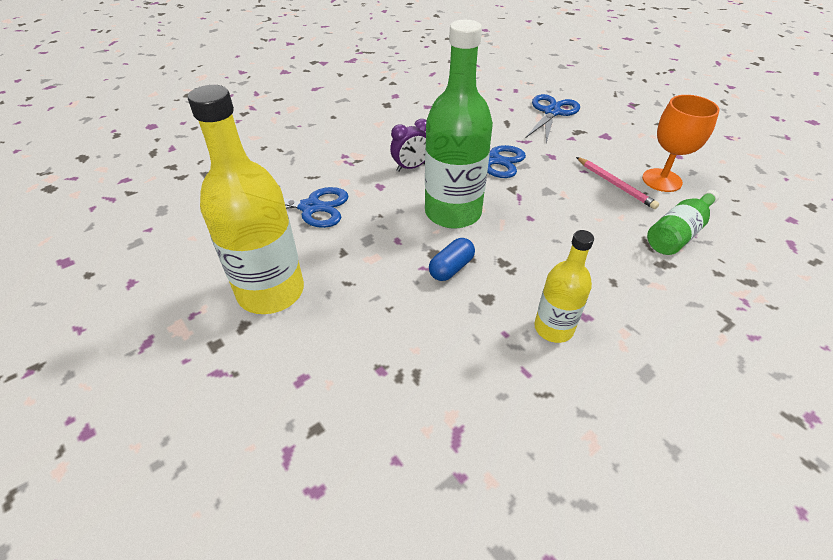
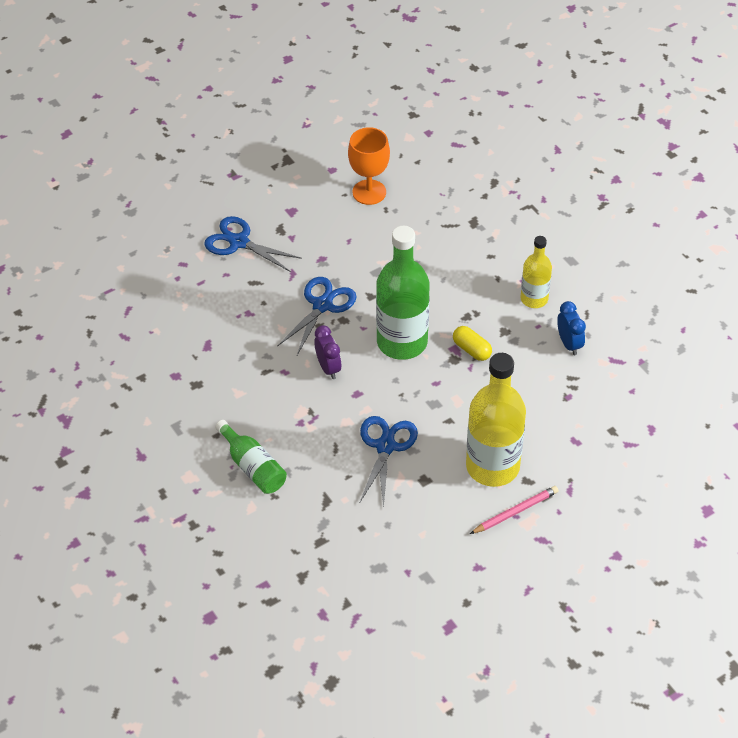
camera: 85 degrees left, 5 degrees up
(451, 268) = (472, 349): blue capsule -> yellow capsule
(479, 371) = (569, 344): none -> blue clock
(615, 184) = (372, 224): pink pencil -> pink pencil (515, 511)
(678, 233) = (440, 204): green bottle -> green bottle (253, 467)

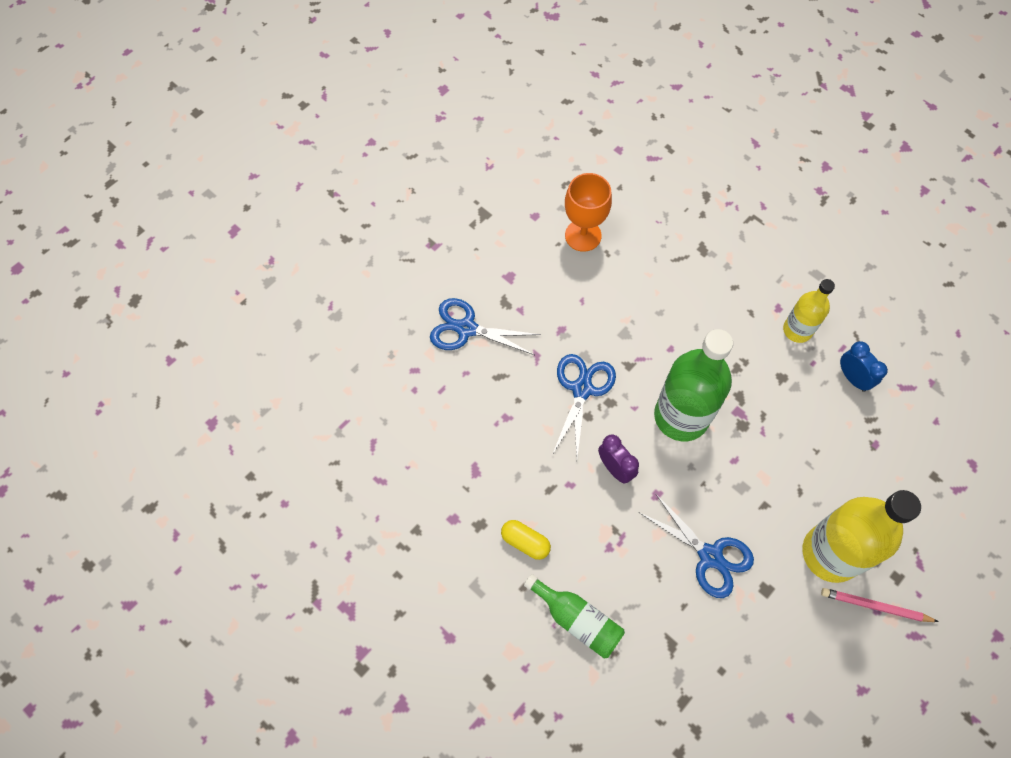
camera: 15 degrees left, 15 degrees up
(385, 446) = (710, 556): blue scissors -> blue scissors turned 135 degrees clockwise
(472, 349) = (756, 409): yellow capsule -> yellow capsule (525, 542)
(515, 511) = (875, 606): pink pencil -> pink pencil turned 120 degrees counterclockwise

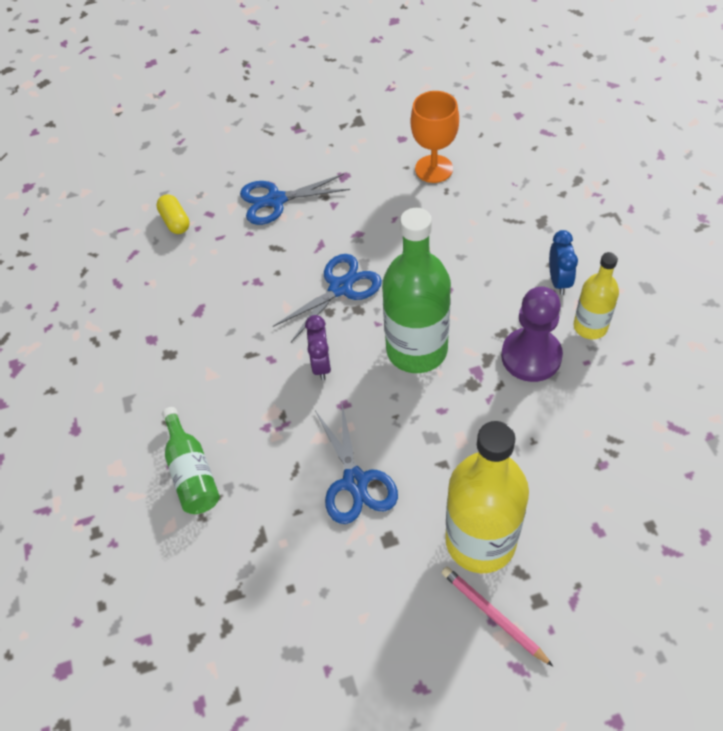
camera: 35 degrees right, 10 degrees down
(466, 329) = (276, 200): blue scissors -> blue scissors turned 60 degrees counterclockwise
(525, 542) = (196, 386): yellow capsule -> yellow capsule (175, 221)
(770, 378) = (531, 356): none -> purple pawn
(852, 378) = (620, 393): blue clock -> blue clock (559, 281)

